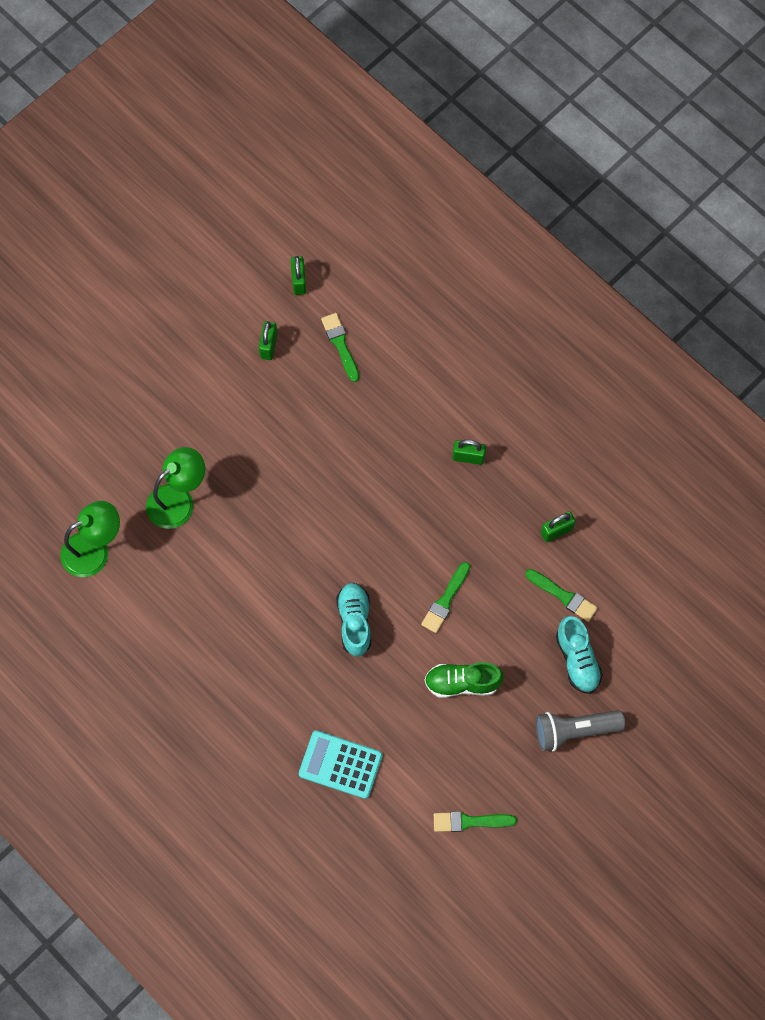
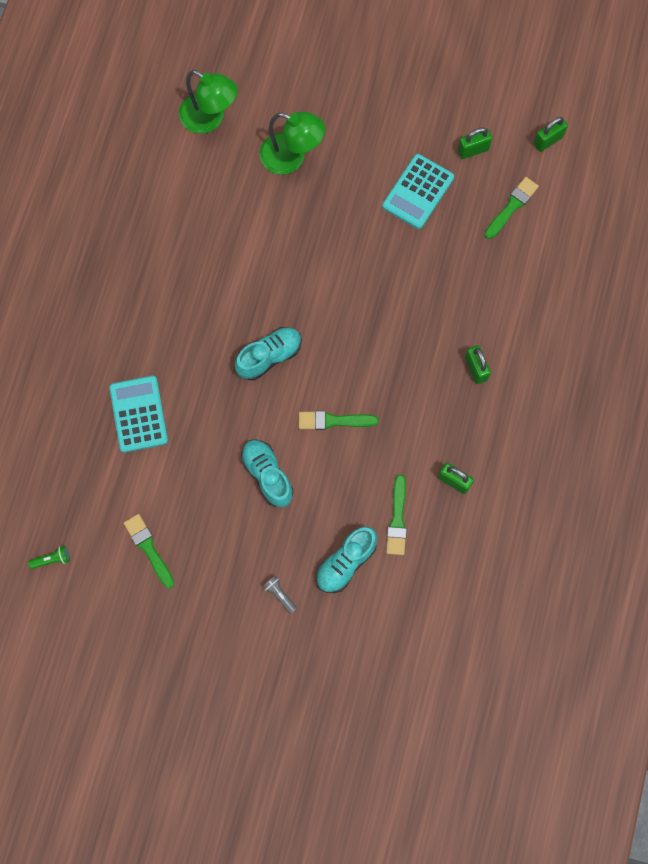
camera: 60 degrees right, 5 degrees up
(279, 413) = (418, 192): none -> turquoise calculator
(431, 913) = (52, 559): none -> green flashlight
(462, 683) = (267, 475): green shoe -> turquoise shoe
(574, 731) = (279, 594): grey flashlight -> grey flashlight, size x0.46

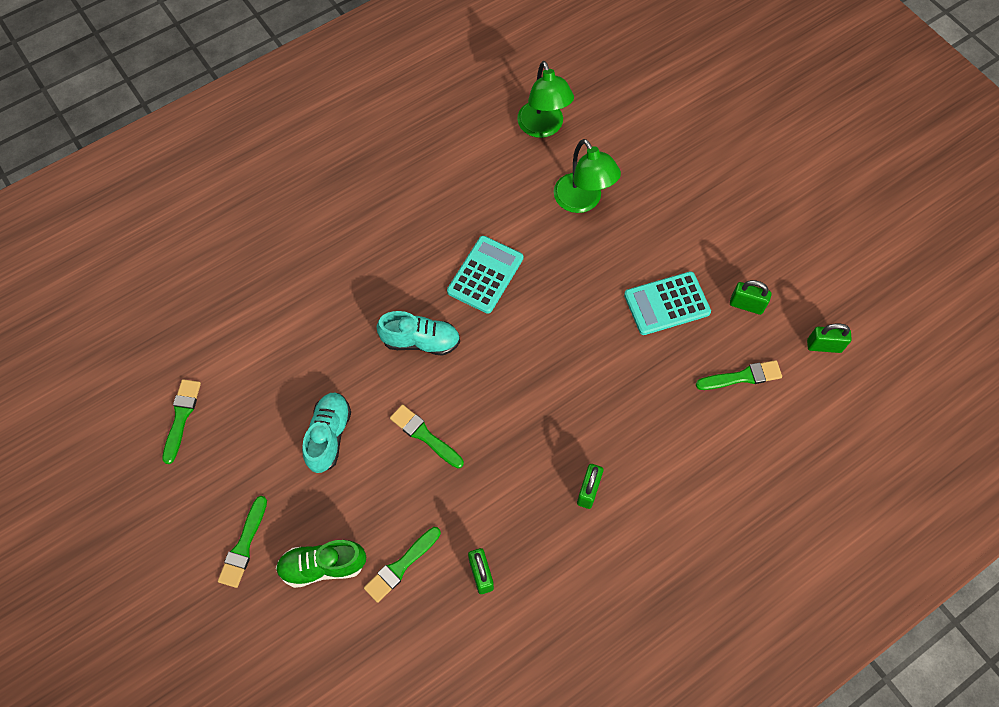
camera: 40 degrees right, 10 degrees down
(52, 559) = (104, 364): green flashlight -> none
(138, 414) = (277, 305): turquoise calculator -> turquoise calculator (485, 275)
(279, 594) = (243, 546): grey flashlight -> green brush
(346, 562) = (323, 566): turquoise shoe -> green shoe

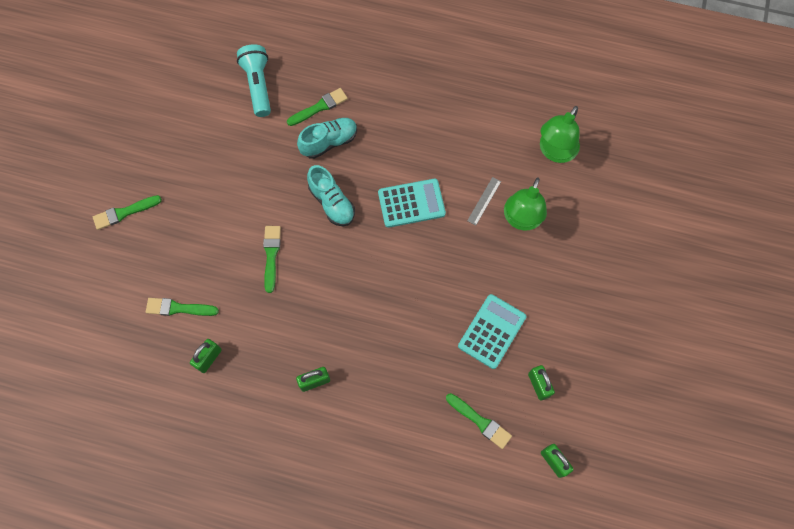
camera: 50 degrees right, 5 degrees up
(181, 417) = (174, 115): green brush -> green brush (319, 107)
(231, 314) = (258, 86): none -> turquoise flashlight
(323, 566) = (145, 265): green shoe -> none
(329, 436) = (227, 202): turquoise shoe -> turquoise shoe (329, 142)
(538, 215) = (484, 201): none -> grey ruler
(666, 304) = (492, 331): turquoise calculator -> turquoise calculator turned 90 degrees clockwise

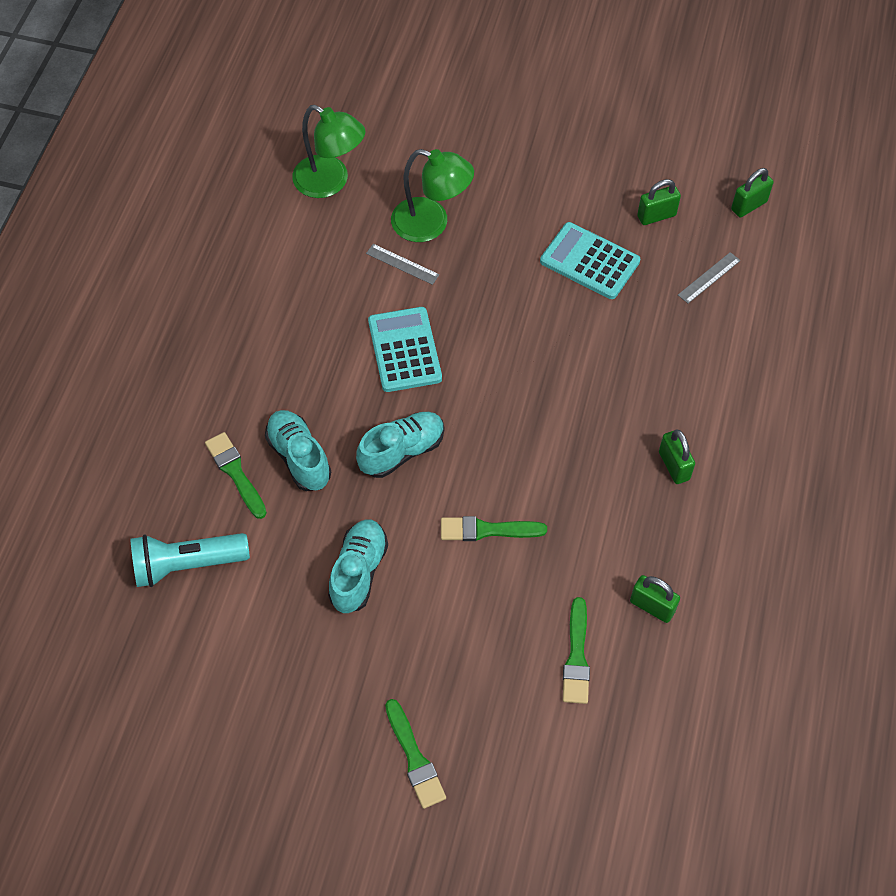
camera: 90 degrees left, 10 degrees down
(247, 179) = (358, 572): none -> turquoise shoe
(480, 421) = (709, 277): green brush -> grey ruler

